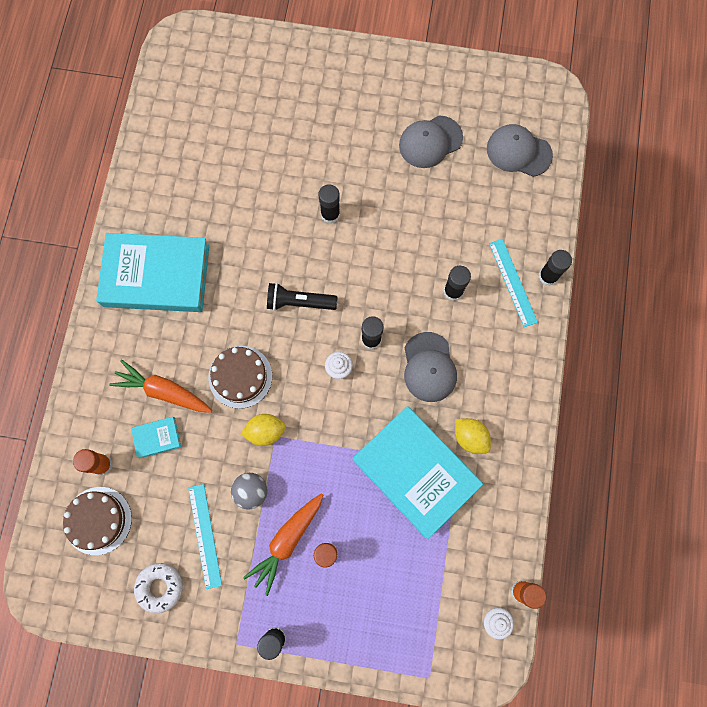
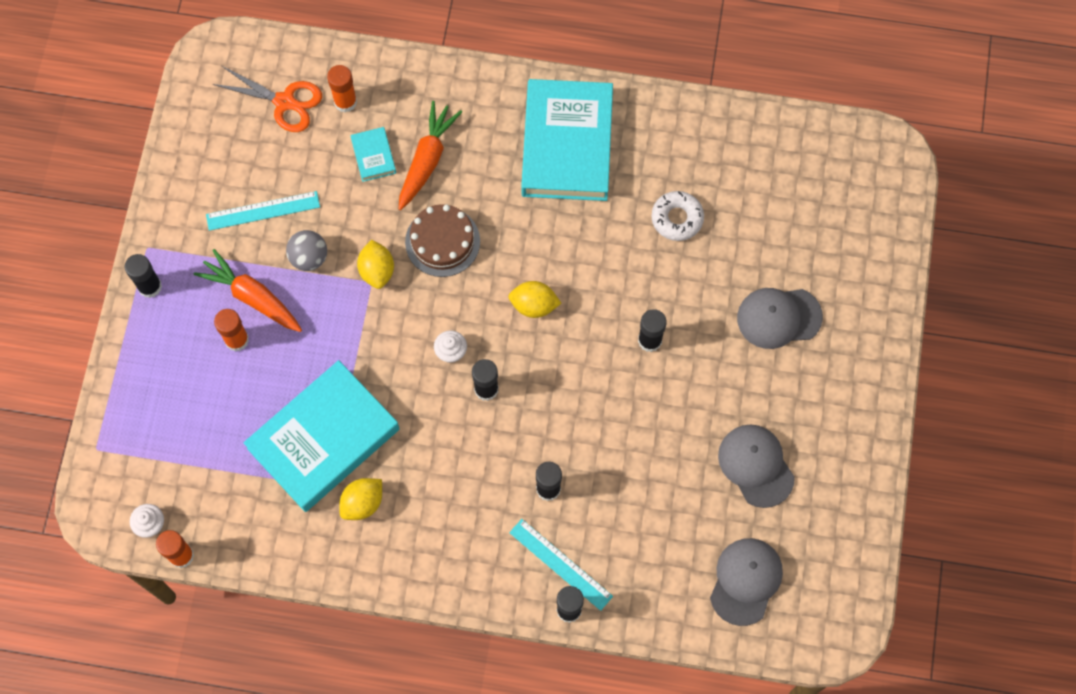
camera: 90 degrees right, 5 degrees down
(98, 520) = (285, 102): brown cake -> orange scissors
(160, 587) = (211, 168): white donut -> white donut (677, 218)
(299, 302) = (534, 305): black flashlight -> yellow lemon
(429, 367) = (450, 457): grey cap -> grey cap (779, 317)
(513, 282) = (560, 564): turquoise ruler -> turquoise ruler turned 60 degrees clockwise

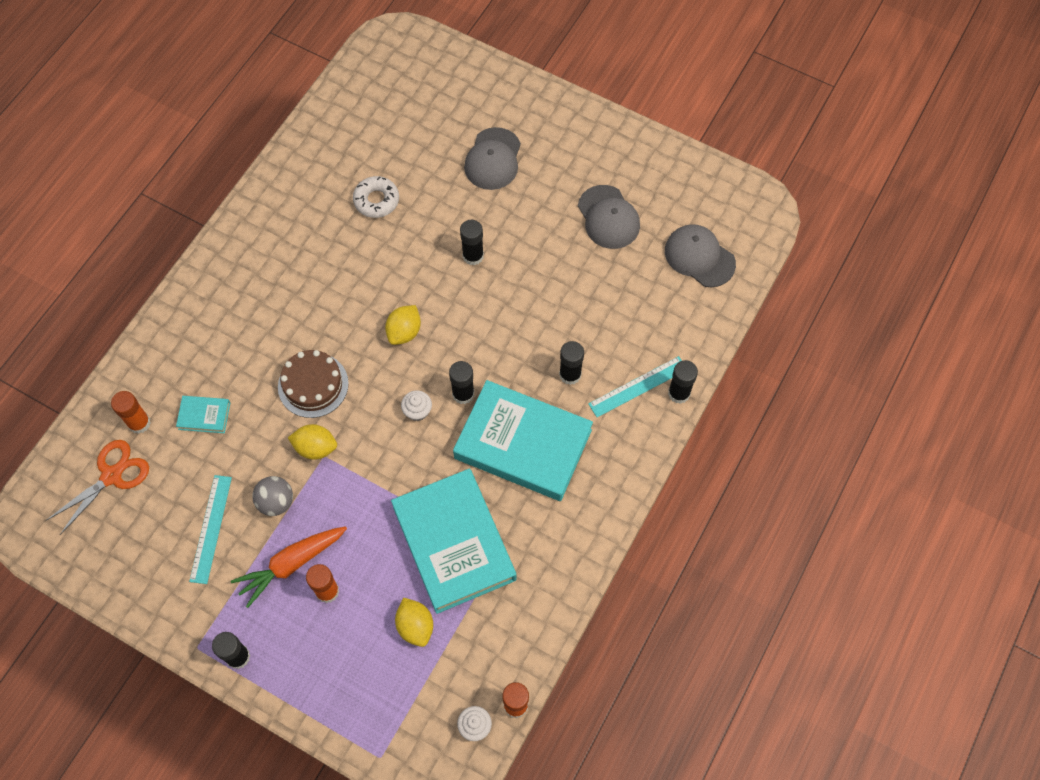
camera: 70 degrees left, 5 degrees down
(362, 503) = (526, 528): yellow lemon -> yellow lemon (415, 626)
(427, 160) = (230, 372): orange carrot -> none
(567, 144) = (271, 258): turquoise book -> turquoise book (523, 444)
(756, 465) = (608, 217): grey cap -> grey cap turned 105 degrees counterclockwise

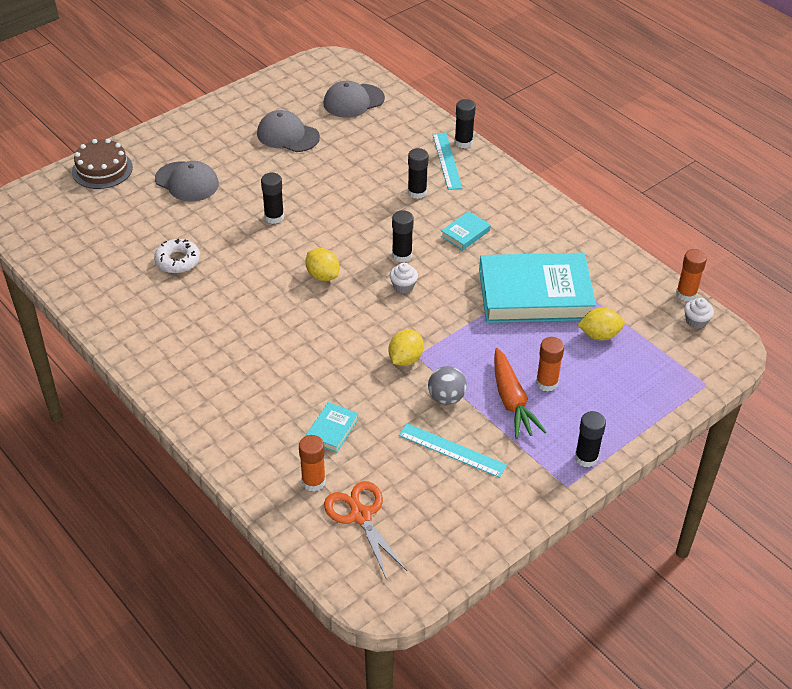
camera: 70 degrees left, 20 degrees down
(313, 385) = (342, 346): brown cake -> brown cake (102, 169)
(523, 444) = (465, 233): turquoise book -> turquoise book, size x0.41
(608, 217) = (288, 135): grey cap -> grey cap turned 150 degrees counterclockwise

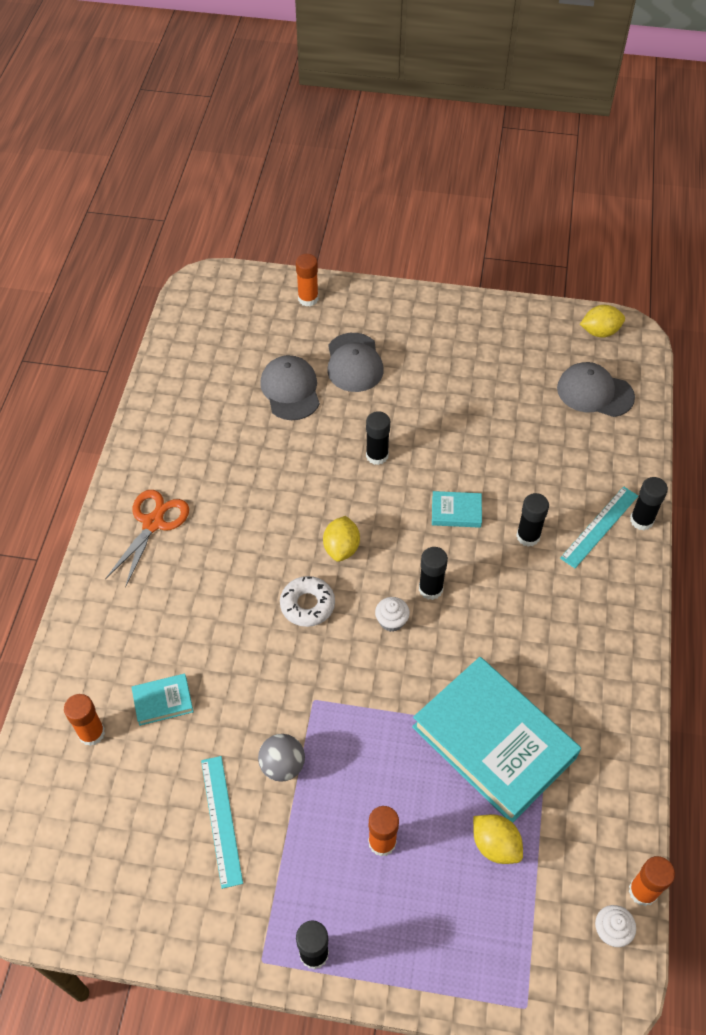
camera: 50 degrees right, 10 degrees up
(102, 169) = (308, 299): brown cake -> orange glue stick
(177, 261) = (255, 433): white donut -> white donut (307, 605)
(288, 135) = (491, 382): grey cap -> grey cap (290, 390)
(360, 515) = (82, 801): orange scissors -> orange scissors (153, 523)
(405, 359) = (300, 694): yellow lemon -> yellow lemon (599, 332)
(465, 233) = (515, 618): turquoise book -> turquoise book (456, 512)
(511, 401) = (329, 827): orange carrot -> none

